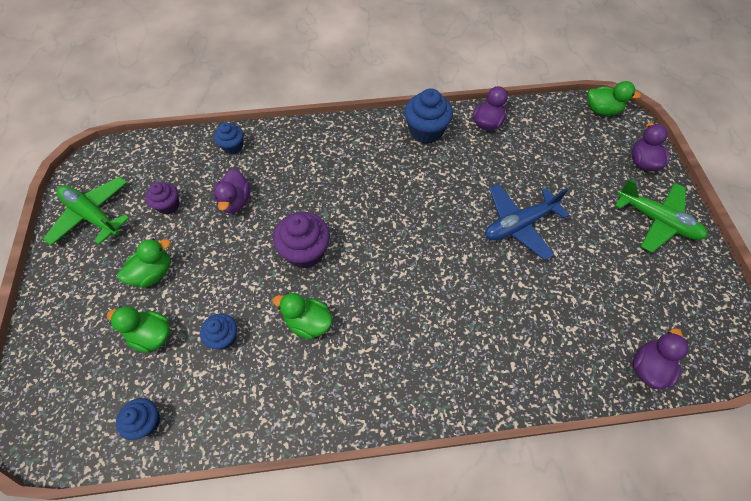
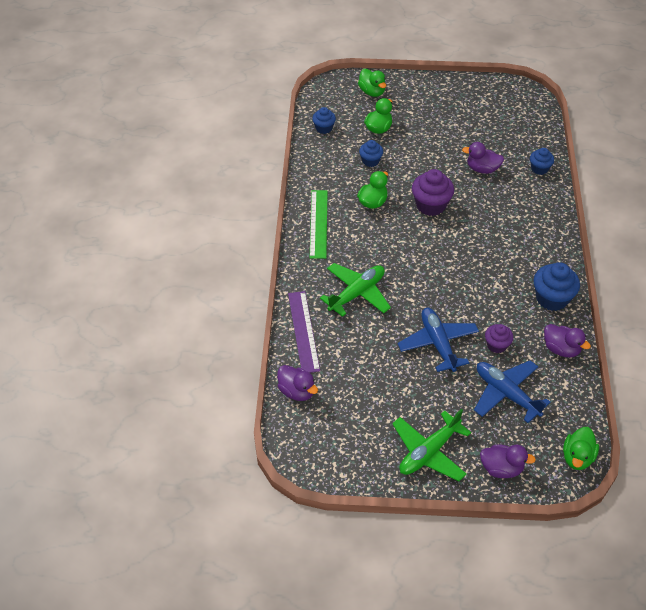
camera: 100 degrees right, 10 degrees down
(93, 216) = (477, 97): green plane -> green plane (357, 293)
(153, 273) = (425, 128): green duck -> green duck (372, 92)
(168, 205) = (482, 133): purple cupcake -> purple cupcake (496, 345)
(360, 392) = (318, 223): none -> green ruler
(556, 376) = (303, 331): none -> purple ruler
(558, 162) = (506, 394): none -> blue plane

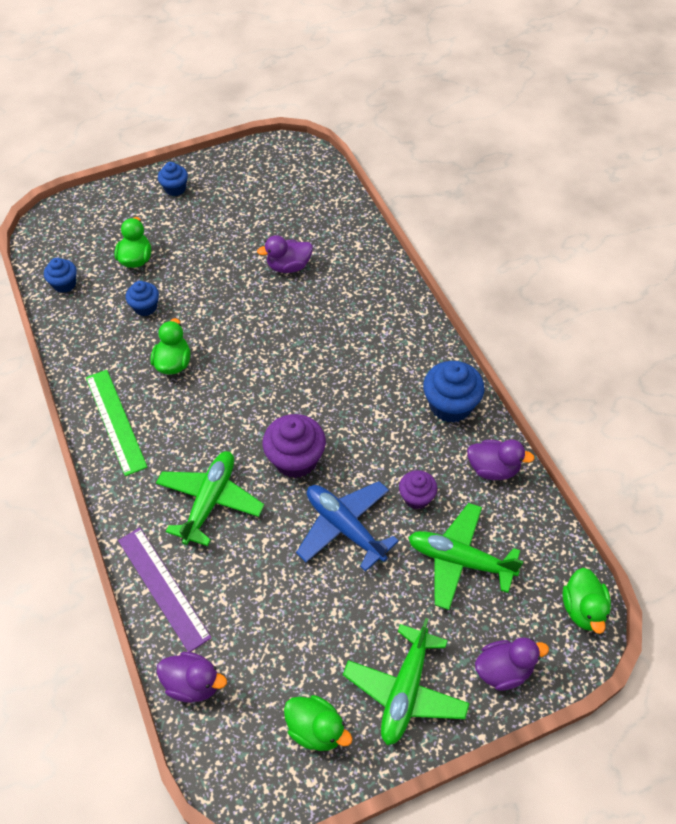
camera: 25 degrees left, 5 degrees up
(372, 92) = (106, 213): green duck -> green duck (316, 729)
(430, 205) = (248, 339): purple cupcake -> purple cupcake (296, 459)
(506, 394) = (460, 560): blue plane -> green plane
(539, 169) = (355, 241): blue cupcake -> blue cupcake (175, 189)

